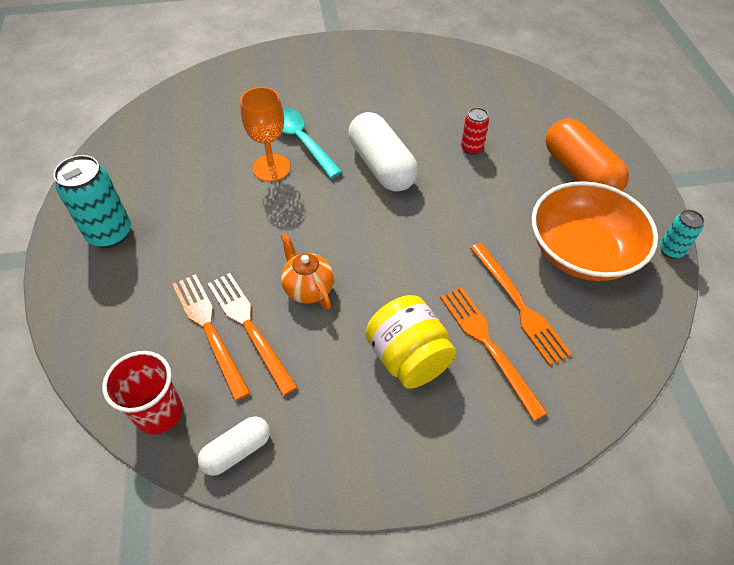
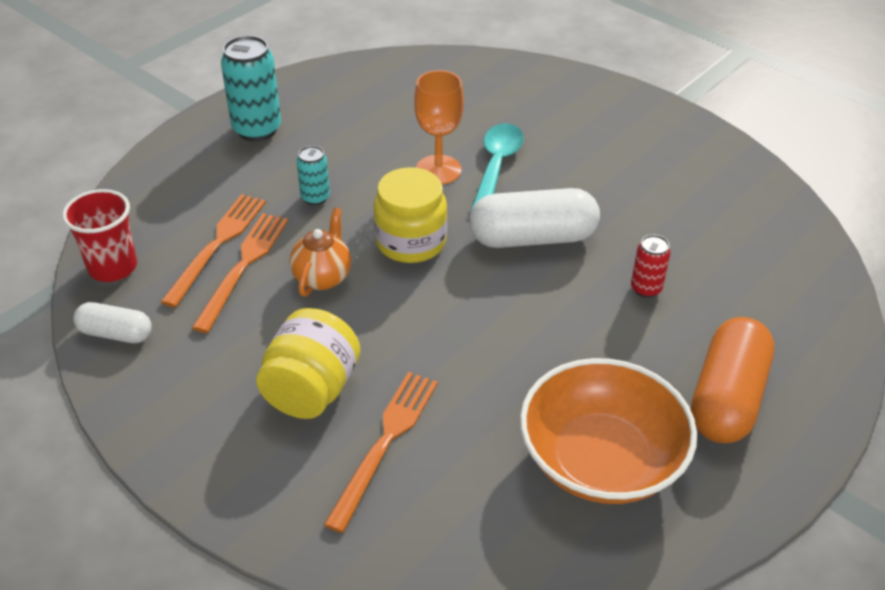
camera: 50 degrees right, 10 degrees down
(323, 223) = (410, 242): none -> yellow jar
(381, 166) = (532, 238): white capsule -> white capsule turned 60 degrees clockwise
(519, 305) = (463, 441): orange fork -> none
(671, 250) = (703, 545): turquoise can -> turquoise can (315, 198)

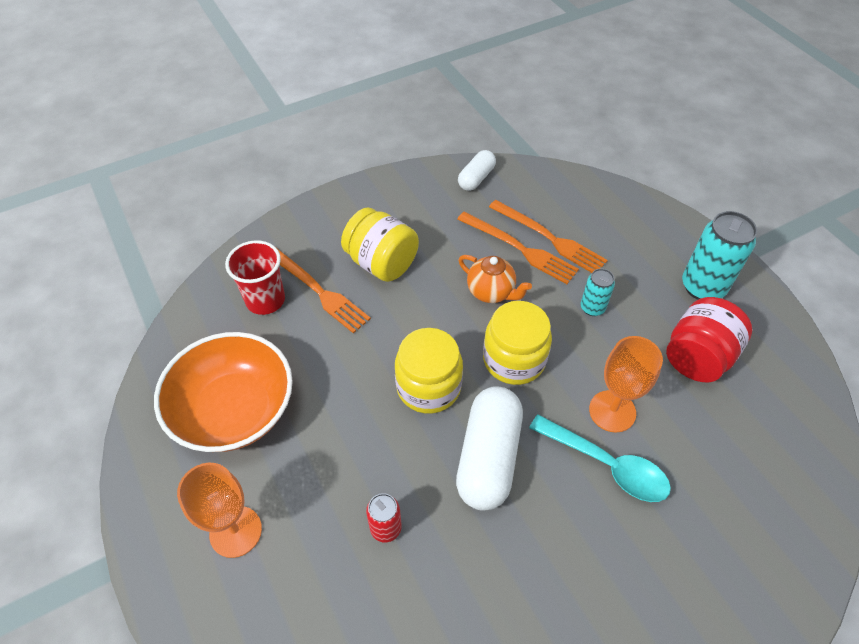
camera: 110 degrees right, 10 degrees up
(113, 267) = (543, 182): red cup -> red cup (265, 300)
(349, 127) = (697, 357): none -> red jar
(478, 298) = (428, 387): none -> yellow jar
(726, 398) = (235, 531): orange capsule -> orange goblet

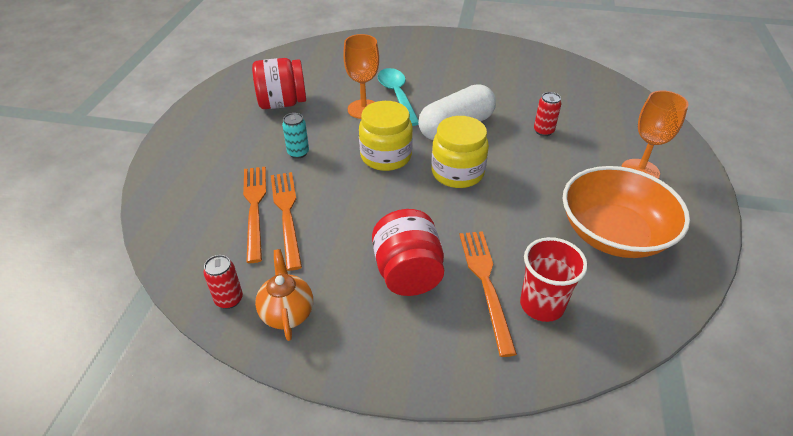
camera: 140 degrees left, 10 degrees down
(382, 263) = (407, 273): yellow jar -> red jar
(476, 178) = (229, 299): white capsule -> red can
(491, 292) = (348, 199): orange teapot -> orange teapot (287, 313)
(703, 287) = (218, 125): turquoise can -> none

